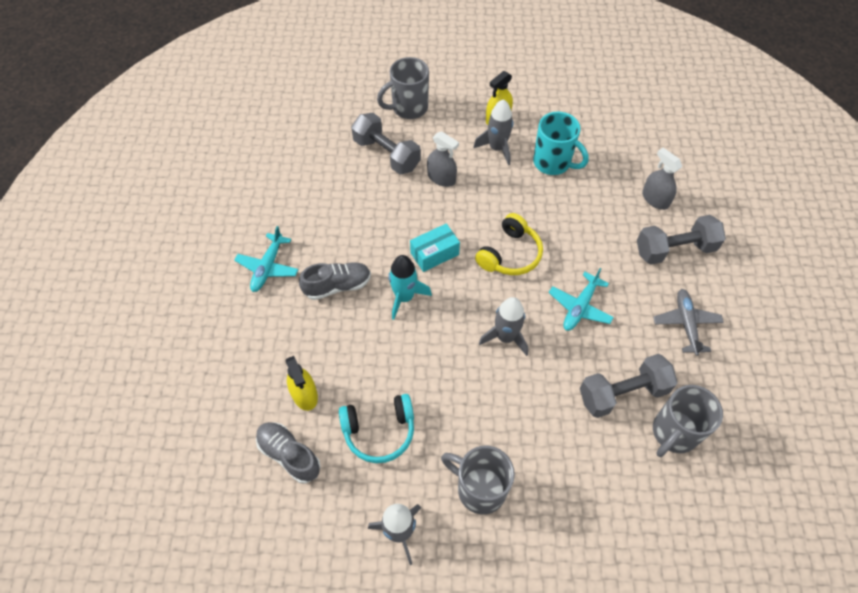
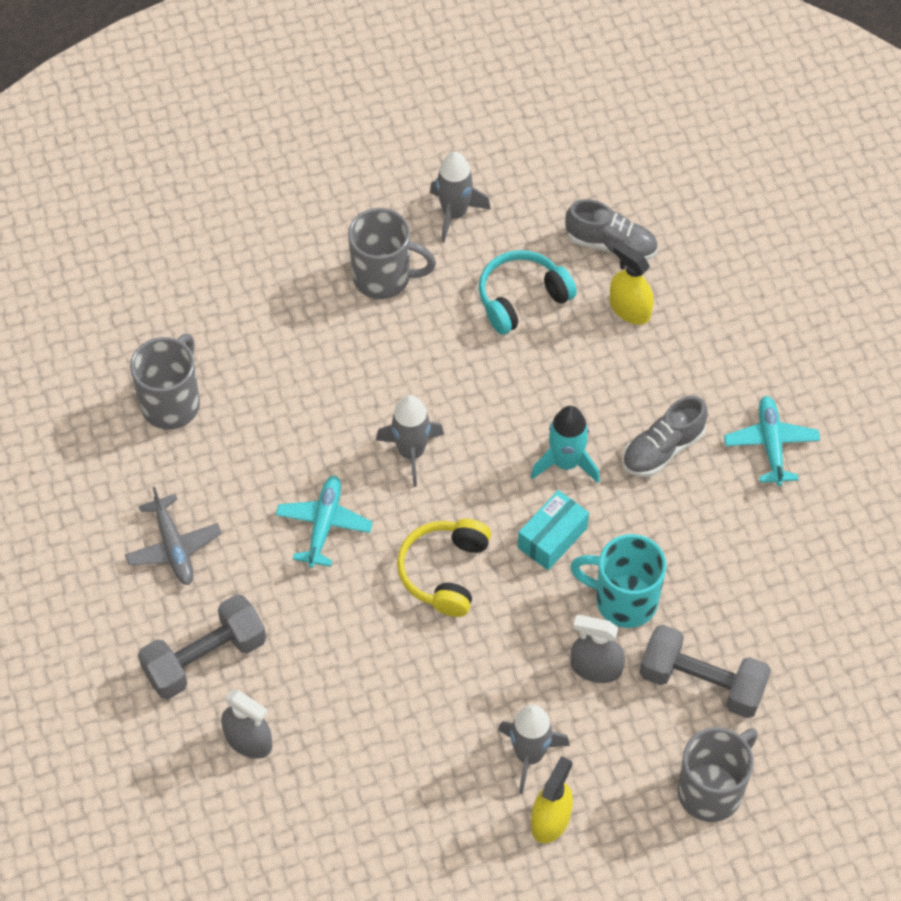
camera: 160 degrees right, 0 degrees up
(553, 163) = (429, 757): turquoise mug -> turquoise mug (623, 600)
(623, 393) = (242, 430): grey dumbbell -> none

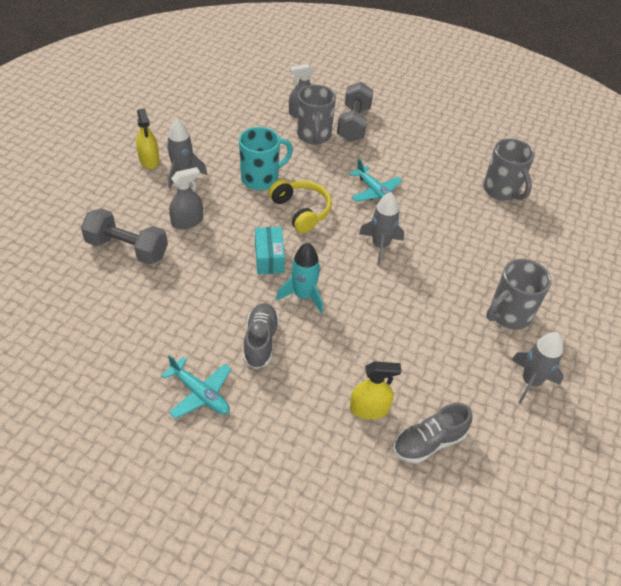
camera: 130 degrees right, 10 degrees down
(174, 547) = (419, 147): grey plane -> none
(521, 298) = (432, 363): turquoise headphones -> none
(623, 600) = (203, 256): turquoise mug -> turquoise mug (261, 178)
(702, 683) = (127, 249): grey dumbbell -> grey dumbbell turned 45 degrees clockwise
(711, 790) = (82, 212): grey mug -> grey mug (314, 136)

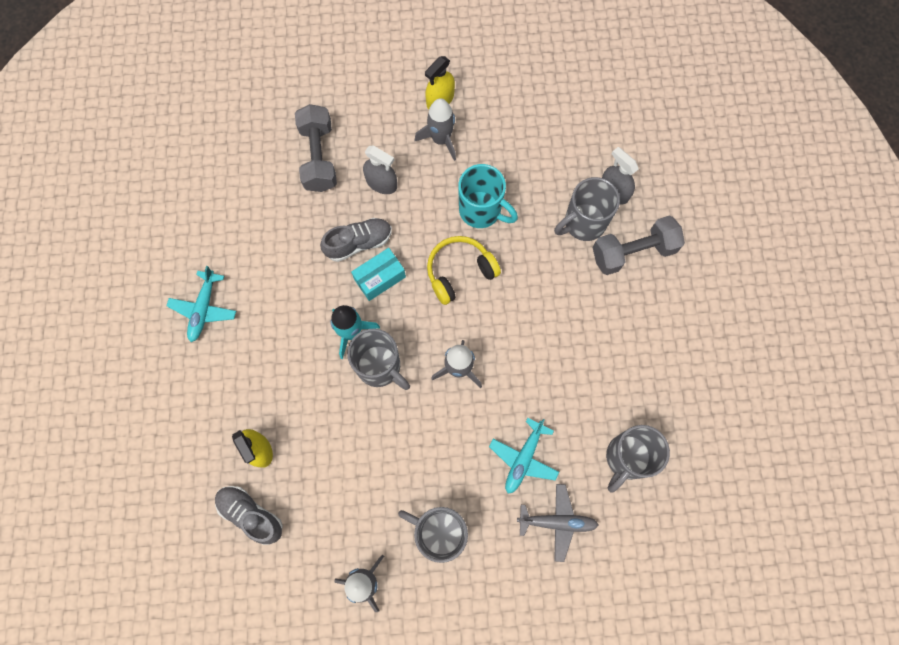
camera: 65 degrees right, 25 degrees up
(260, 341) = (280, 325): grey shoe -> grey shoe (358, 243)
(301, 211) = (459, 272): yellow headphones -> yellow headphones turned 150 degrees counterclockwise
(347, 291) = (380, 367): none -> grey mug
(375, 192) = (534, 328): turquoise plane -> turquoise plane (523, 458)
(532, 245) = (557, 522): none -> grey plane

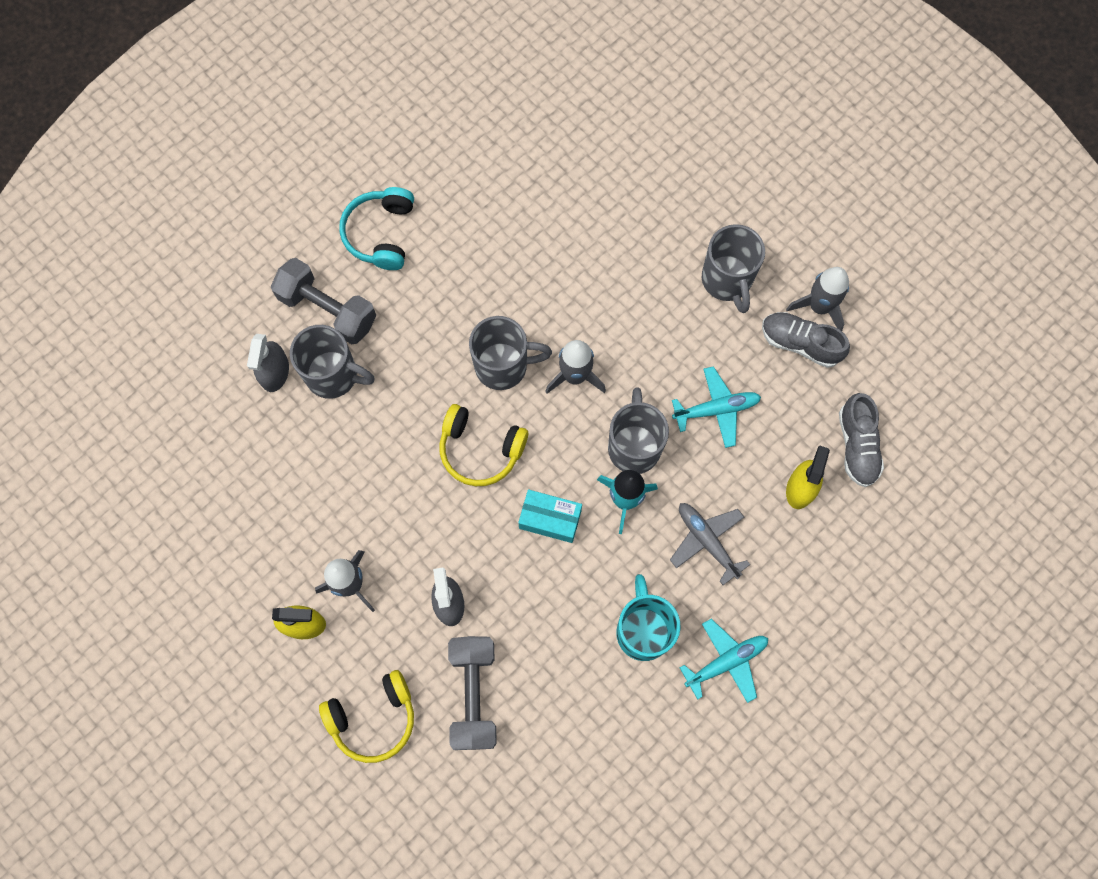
camera: 130 degrees left, 0 degrees up
(318, 157) = (474, 694): grey dumbbell -> grey dumbbell turned 45 degrees counterclockwise
(355, 97) = (373, 718): none -> yellow headphones
(358, 243) = (532, 570): grey shoe -> grey shoe (800, 343)
(481, 211) = (399, 480): turquoise mug -> turquoise mug (643, 630)
(523, 458) = (606, 261): turquoise plane -> turquoise plane (716, 409)
(557, 522) = (634, 196): grey plane -> grey plane (707, 541)
(627, 458) = (531, 180): grey mug -> grey mug (503, 366)
(664, 325) = (381, 233): none -> turquoise headphones

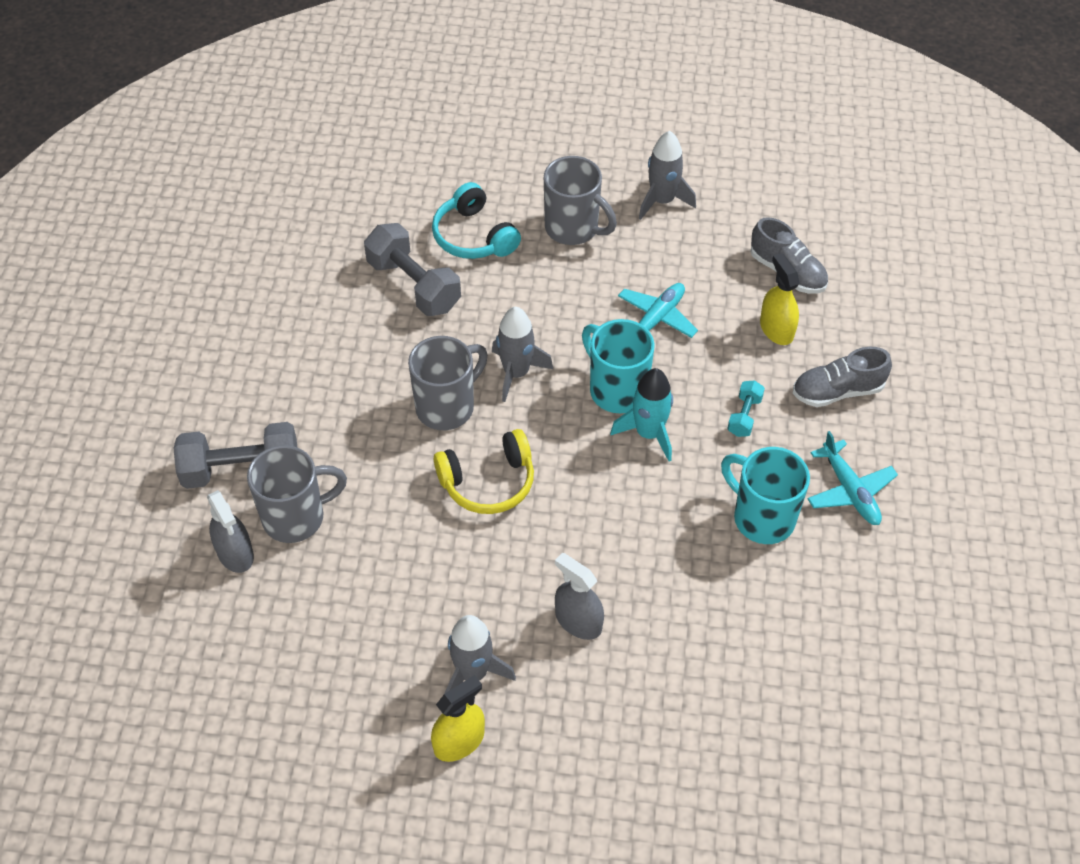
camera: 40 degrees left, 20 degrees down
(373, 718) = (601, 769): yellow headphones -> none
(381, 233) = (239, 381): turquoise headphones -> turquoise headphones (474, 236)
(474, 694) = (671, 677): grey dumbbell -> grey dumbbell (414, 285)
(550, 519) = (601, 491): turquoise box -> none
(634, 446) = (616, 390): grey mug -> turquoise mug
(707, 541) = (744, 416): grey plane -> turquoise dumbbell
(726, 661) = (850, 491): turquoise plane -> turquoise plane turned 135 degrees clockwise
(800, 343) = (673, 233): grey shoe -> grey shoe (837, 391)

